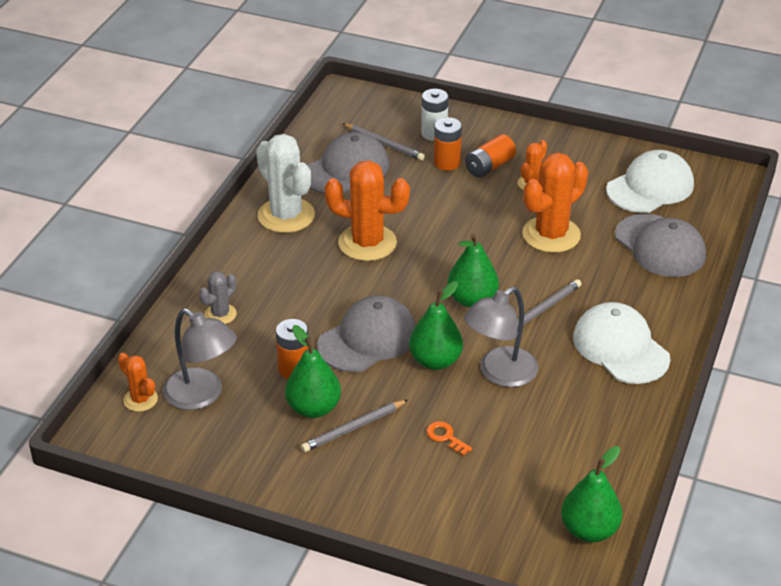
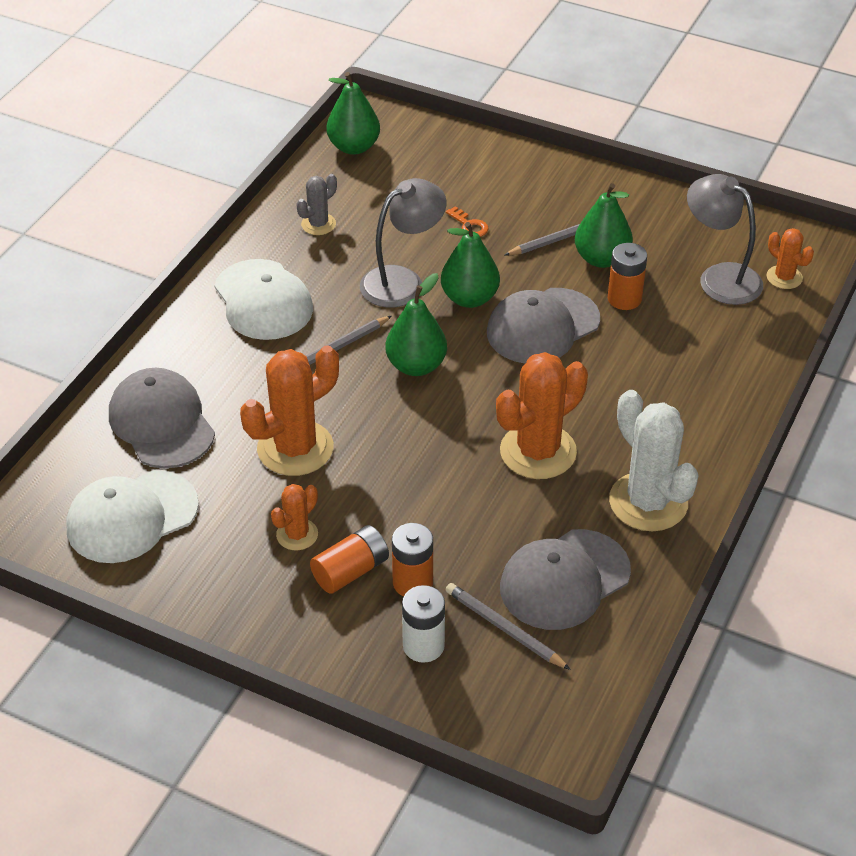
camera: 175 degrees left, 5 degrees up
(220, 314) = (715, 366): grey cactus -> grey cactus (318, 224)
(367, 243) = (538, 452): orange cactus -> orange cactus turned 60 degrees counterclockwise

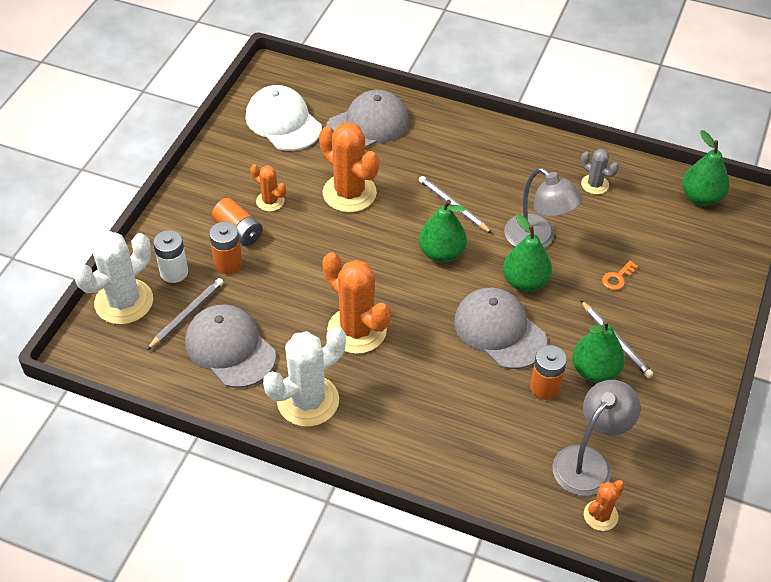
camera: 85 degrees right, 5 degrees up
(263, 300) = (499, 162): white cap -> none
(476, 705) = (124, 302): none -> white cactus

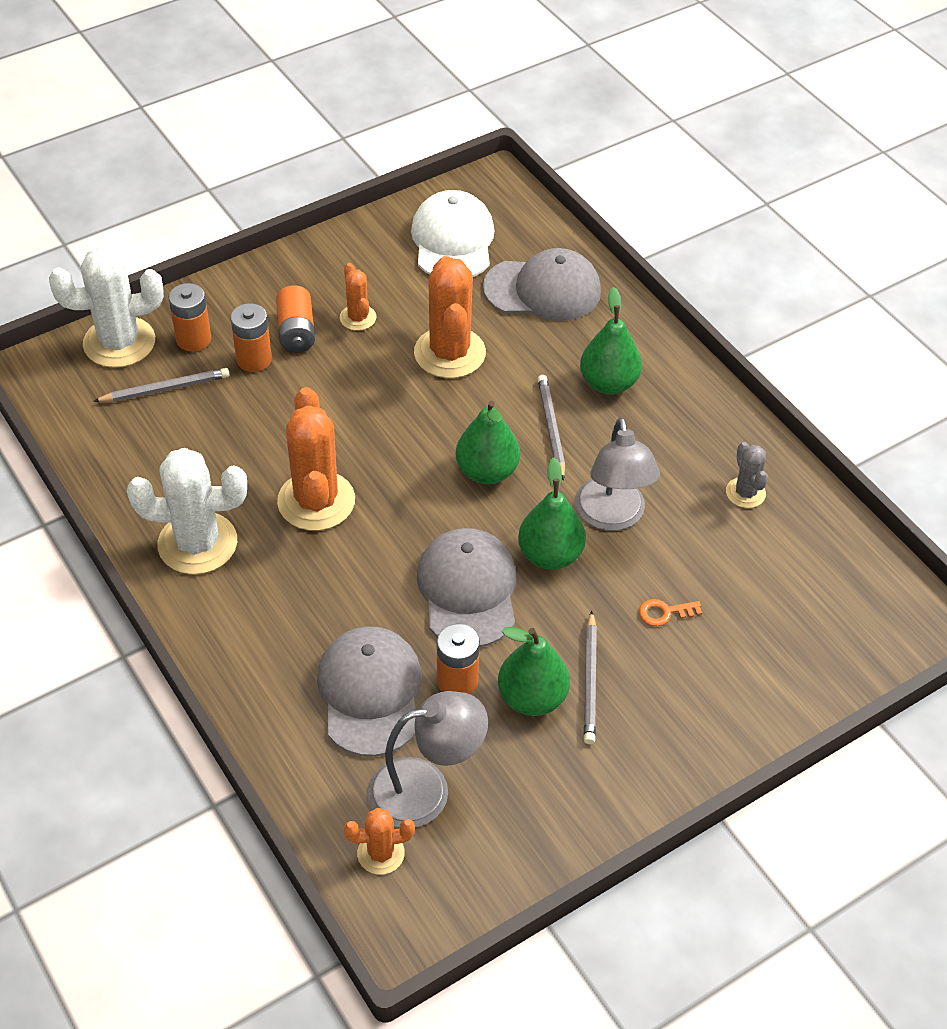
camera: 35 degrees right, 0 degrees up
(174, 272) = (193, 339): white battery -> orange battery
(230, 348) = (174, 446): grey cap -> grey cap (370, 693)
(701, 198) = (868, 580): green pear -> green pear (608, 383)

